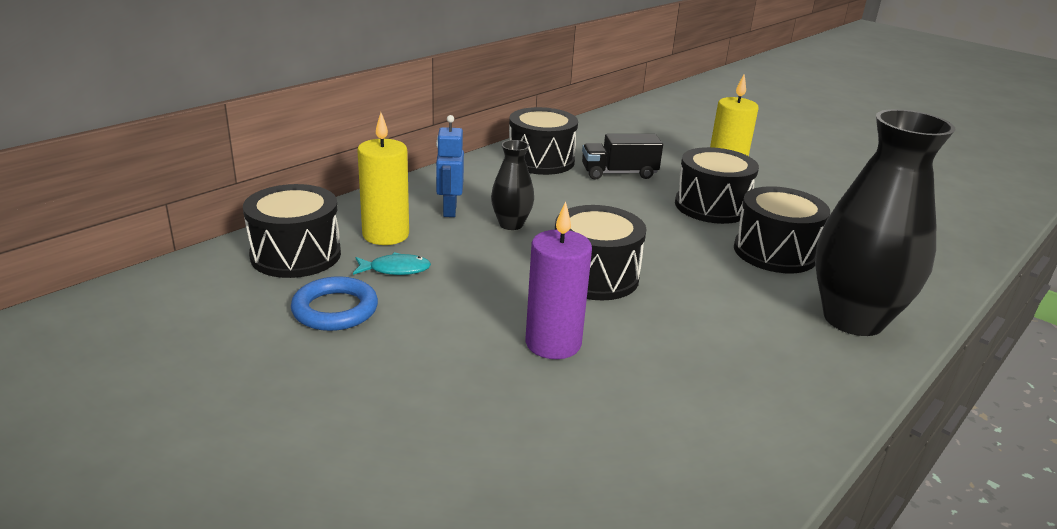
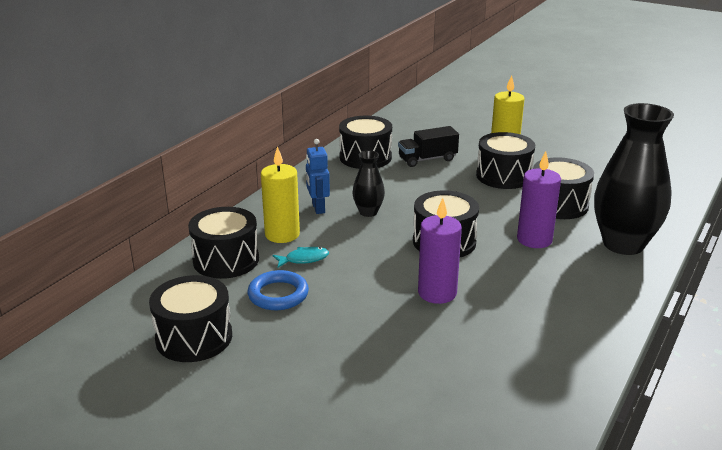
camera: 10 degrees left, 0 degrees up
(189, 348) = (194, 337): none -> black drum
(723, 293) = (534, 239): none -> purple candle

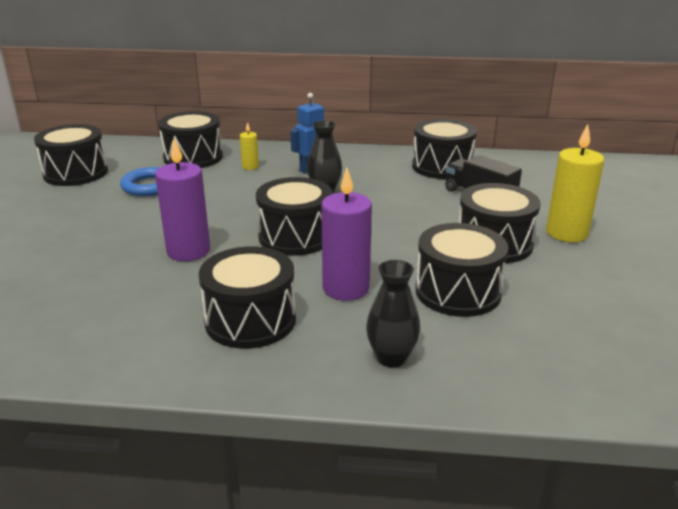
camera: 65 degrees right, 0 degrees up
(282, 234) = (250, 166): yellow candle -> yellow candle, size x0.50
(304, 259) = (214, 183): turquoise fish -> none
(560, 283) = (250, 320): none -> black drum
(623, 244) = (391, 358): black vase -> black vase, size x0.48

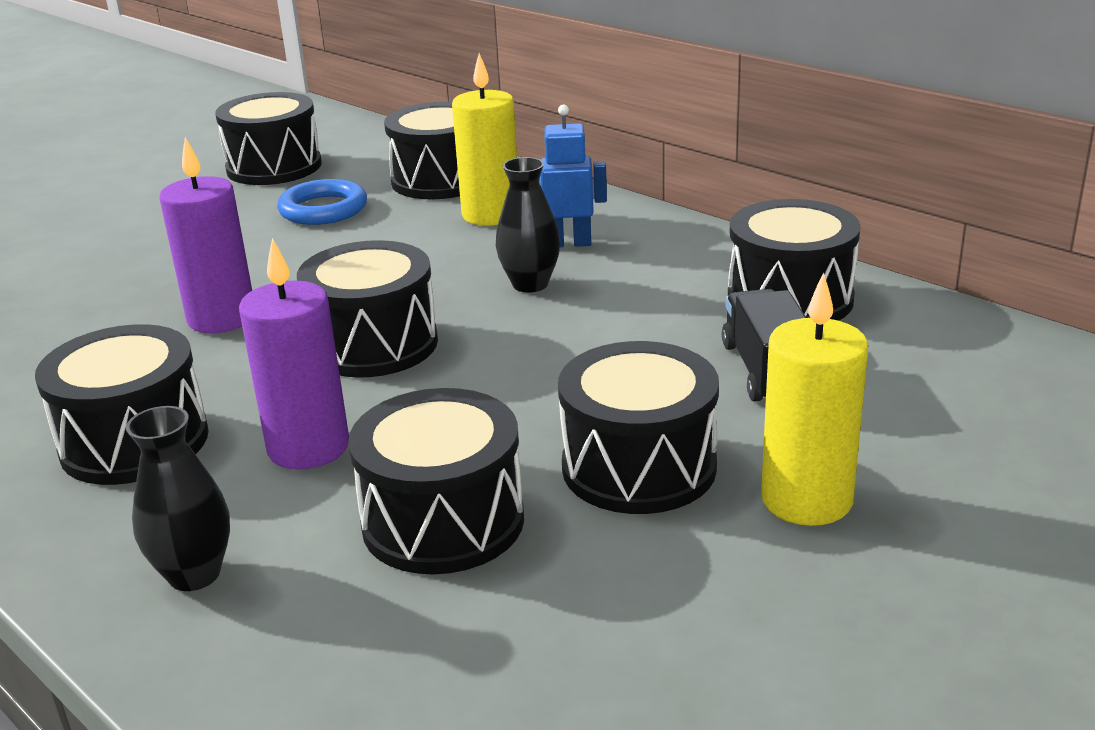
camera: 40 degrees right, 0 degrees up
(250, 166) = (491, 215): yellow candle -> yellow candle, size x2.00

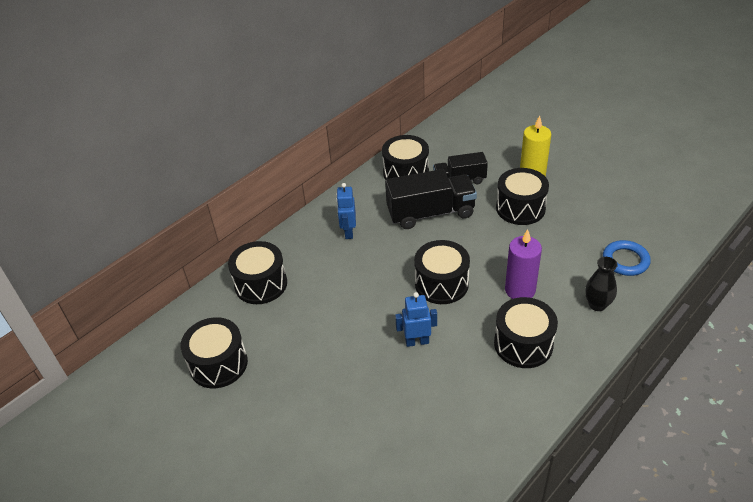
camera: 90 degrees left, 15 degrees up
(222, 318) = (417, 341): purple candle -> blue robot
(323, 209) = (291, 327): blue ring -> blue ring (625, 261)
(443, 521) = (557, 249): black drum -> none
(491, 215) = (311, 260): yellow candle -> none
(530, 284) = (388, 241): black vase -> none
(625, 331) = (430, 213): none -> black truck

